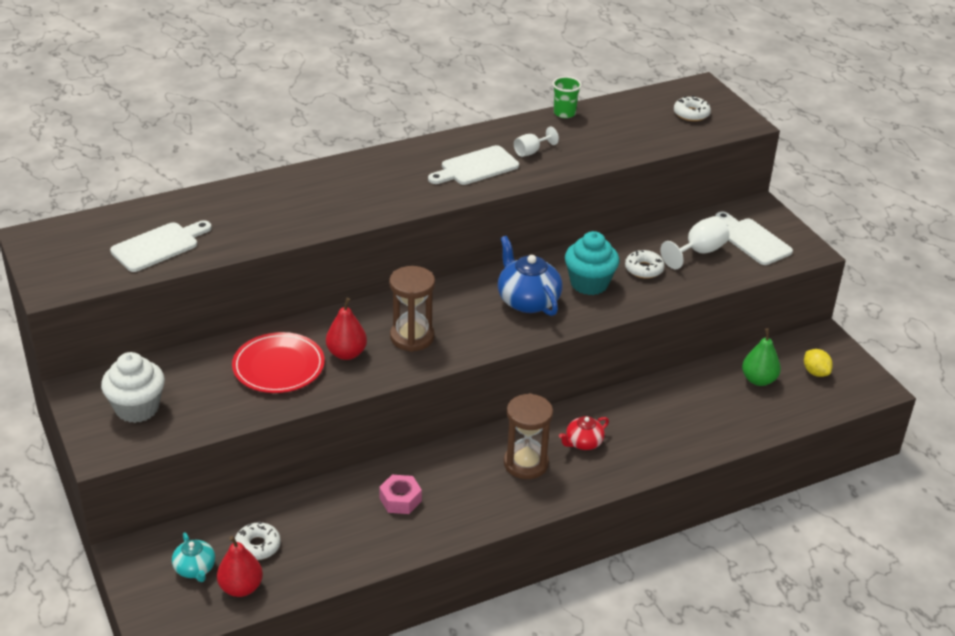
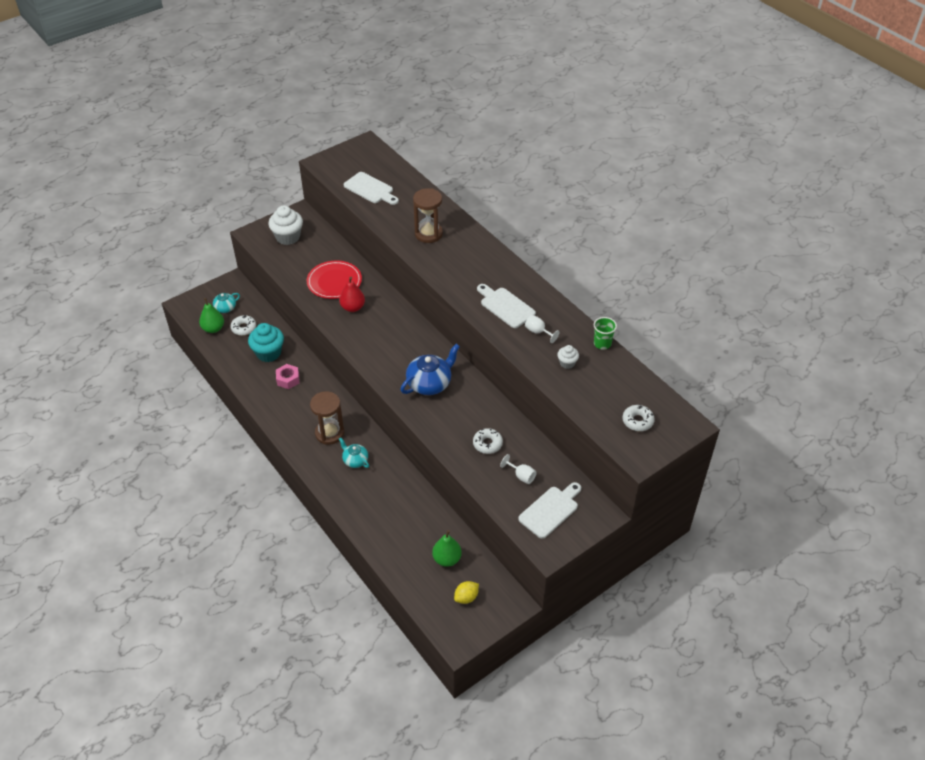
camera: 80 degrees right, 10 degrees up
(241, 588) = (213, 328): red pear -> green pear
(412, 337) = (376, 333): brown hourglass -> brown hourglass (428, 234)
(583, 443) = (355, 460): red teapot -> turquoise teapot
(589, 283) = (459, 414): turquoise cupcake -> turquoise cupcake (268, 353)
(590, 141) = (567, 363): none -> white cupcake
(698, 252) = (521, 476): white goblet -> white goblet, size x0.64

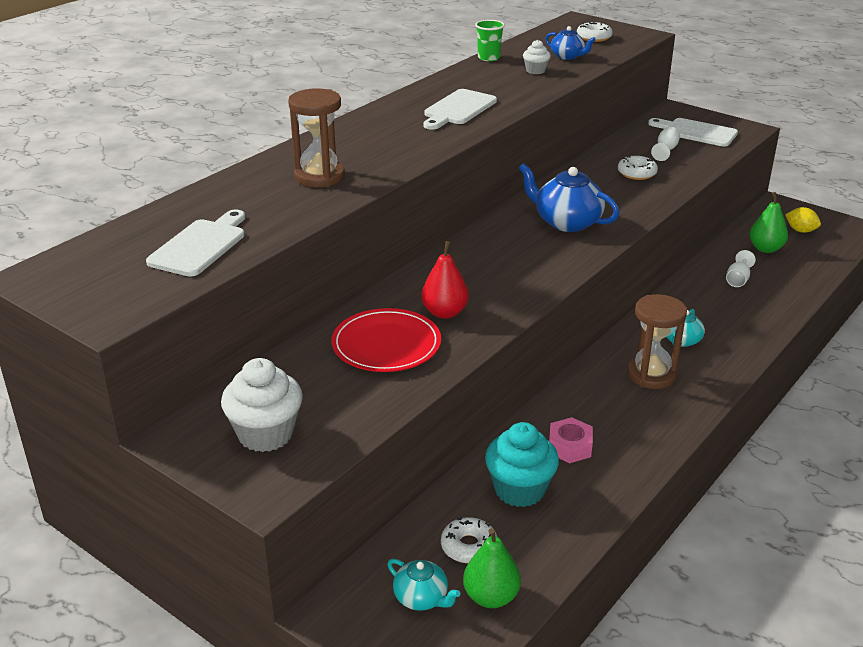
camera: 105 degrees left, 15 degrees down
(538, 332) = (493, 88): white goblet -> white goblet (738, 280)
(594, 390) = (567, 56): none -> blue teapot

